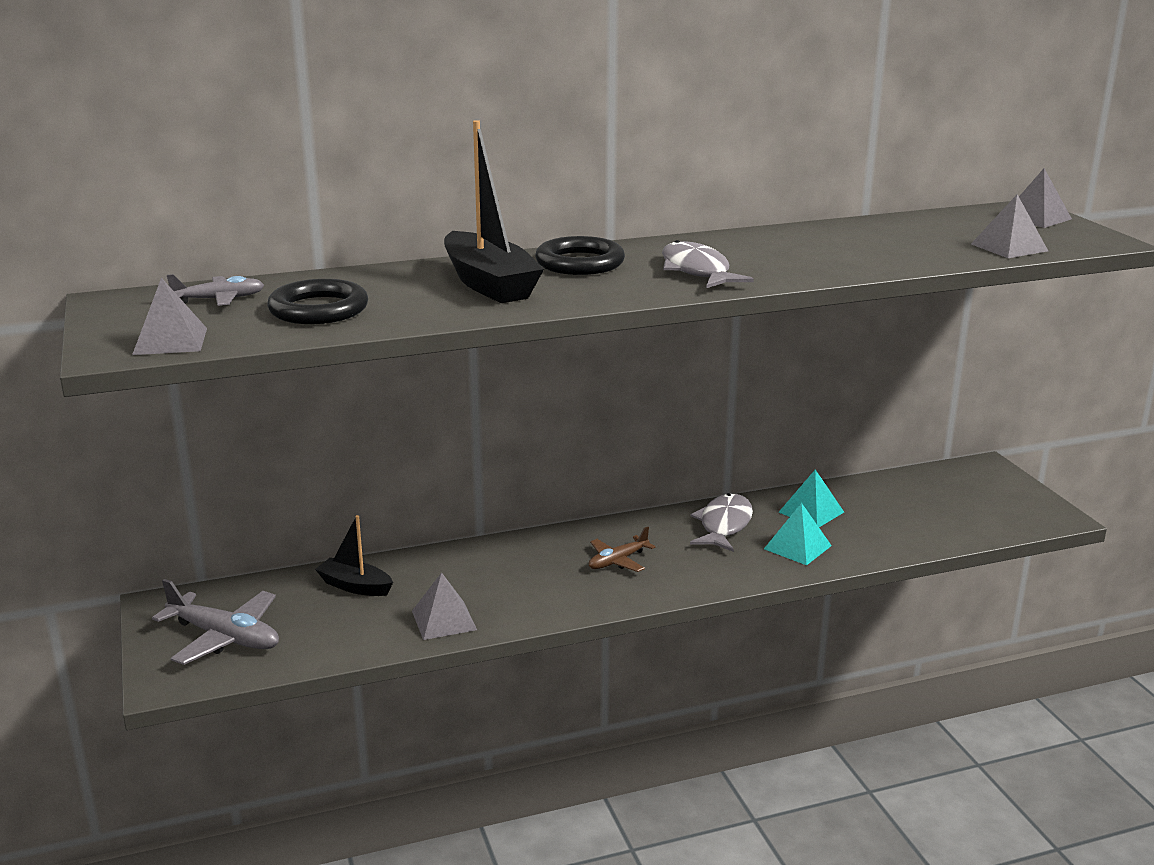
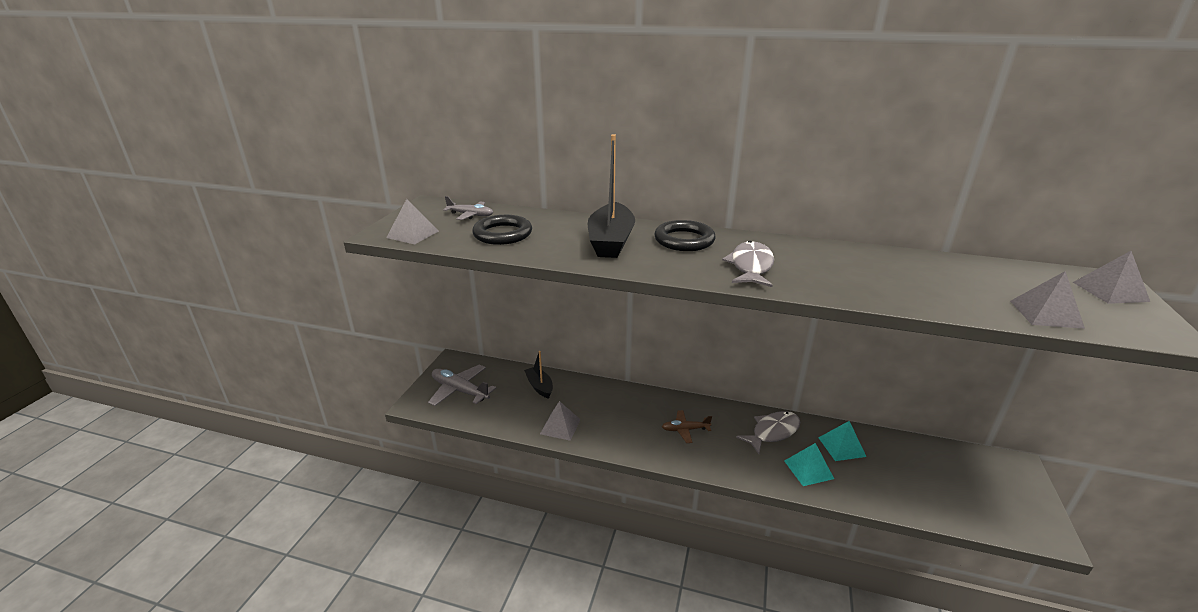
camera: 35 degrees right, 5 degrees up
(225, 637) = (459, 390): grey plane -> grey plane turned 150 degrees clockwise

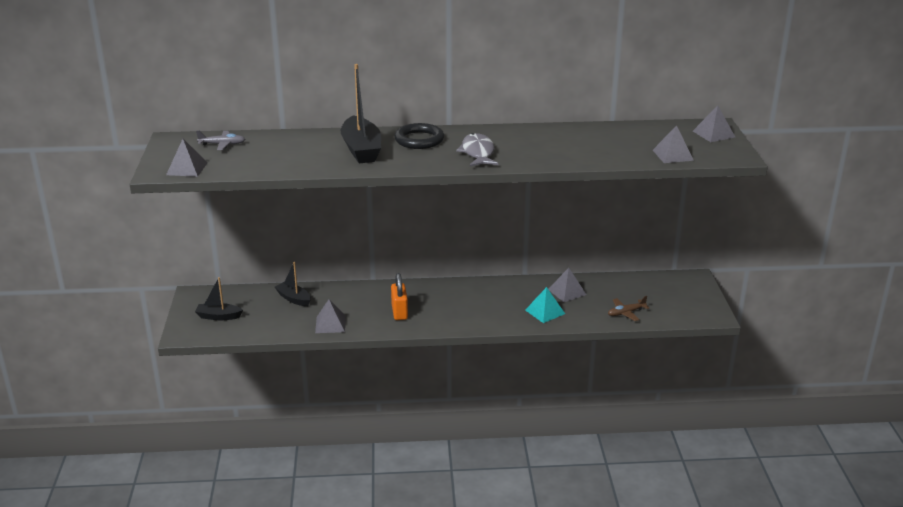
camera: 20 degrees left, 0 degrees up
(459, 390) = (218, 316): grey plane -> black boat
(502, 234) = (266, 157): black ring -> none
(638, 429) = (399, 312): none -> orange padlock
(685, 430) = (439, 305): brown plane -> brown plane (626, 313)
(772, 432) = (511, 292): grey fish -> none
(841, 447) = (567, 292): turquoise pyramid -> grey pyramid

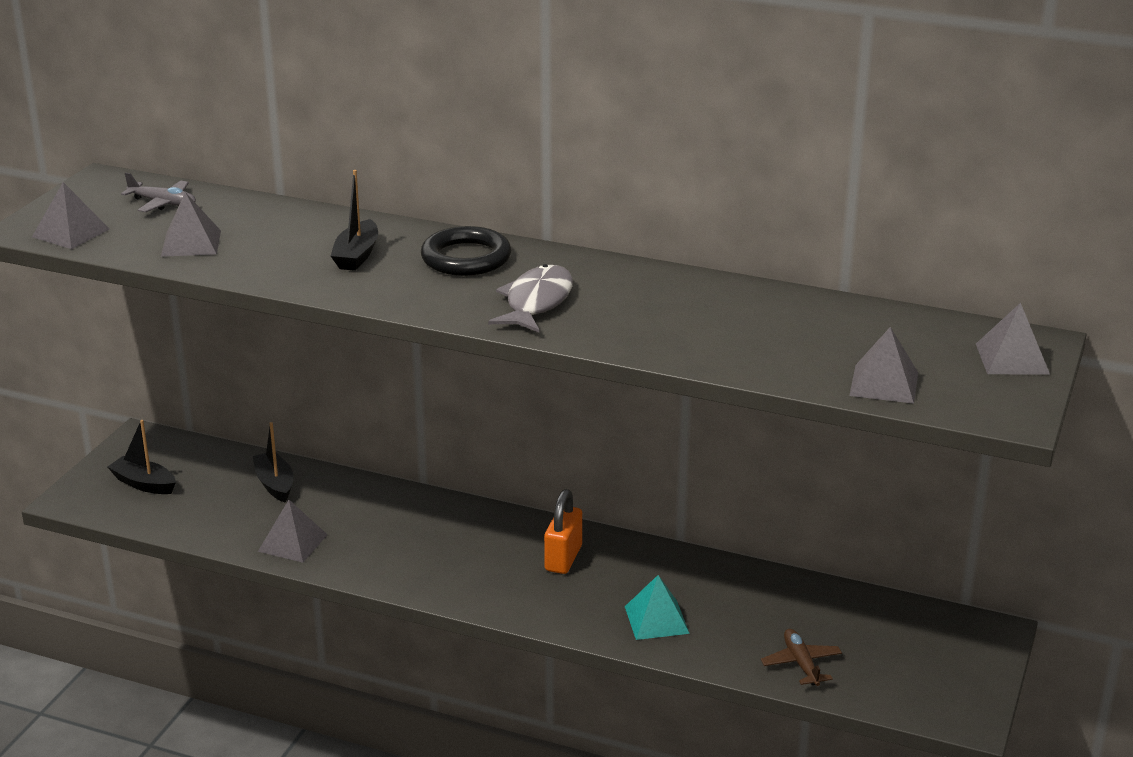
camera: 25 degrees right, 0 degrees up
(361, 149) = (356, 255): black boat -> black boat, size x0.58
(399, 312) = (415, 552): orange padlock -> orange padlock (563, 558)
(567, 292) = (726, 593): grey pyramid -> grey pyramid (191, 243)
(626, 313) = (801, 664): brown plane -> brown plane turned 75 degrees clockwise

